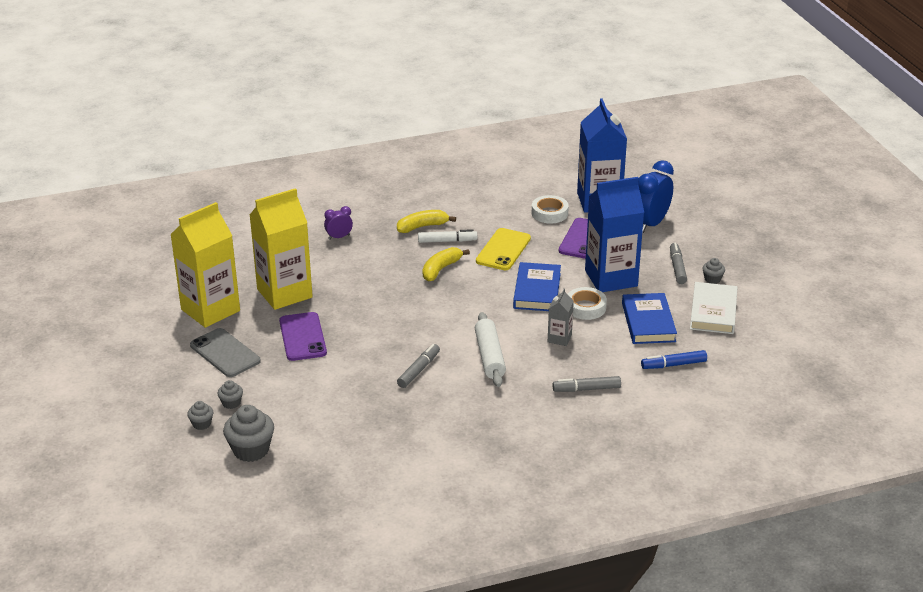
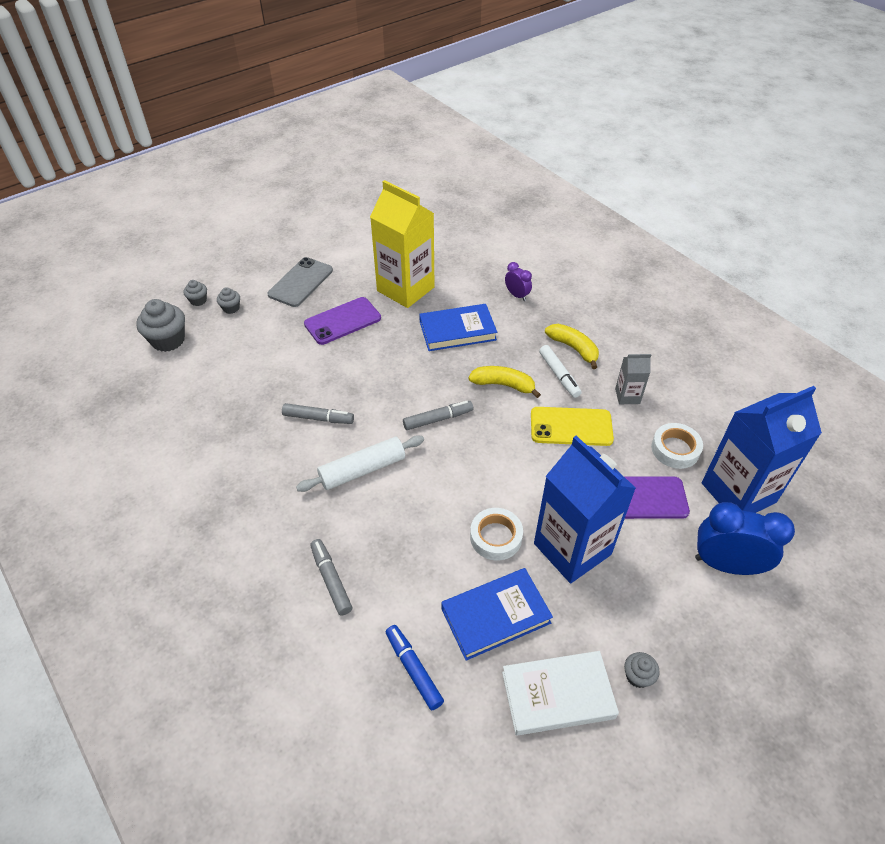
camera: 70 degrees right, 15 degrees up
(210, 310) = (360, 254): yellow carton -> none
(537, 291) = (506, 479): blue book -> blue book (457, 331)
(559, 338) = (421, 526): grey carton -> grey carton (627, 396)
(677, 268) = (640, 622): grey marker -> grey marker (438, 419)

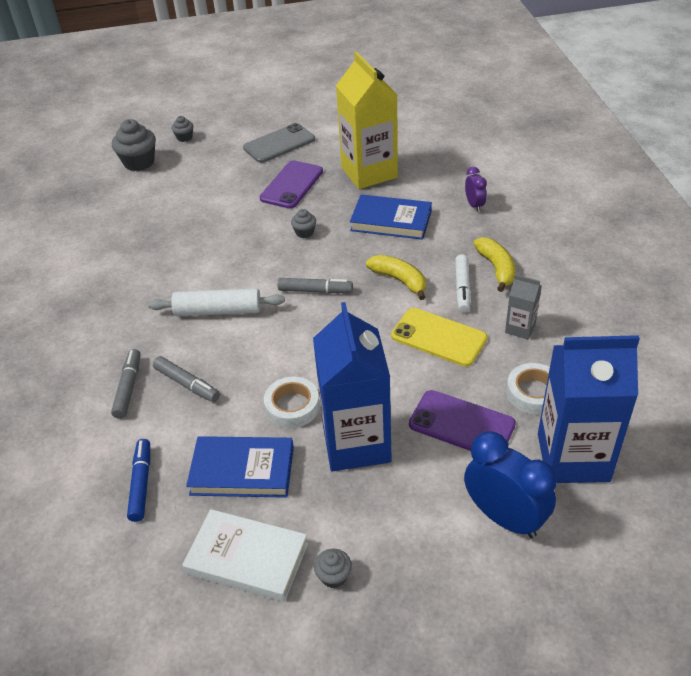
camera: 30 degrees right, 5 degrees down
(231, 308) = (206, 150): grey cupcake -> grey cupcake (304, 232)
(318, 418) = (212, 258): grey marker -> grey marker (187, 384)
(342, 321) = (292, 185): purple phone -> purple phone turned 60 degrees counterclockwise

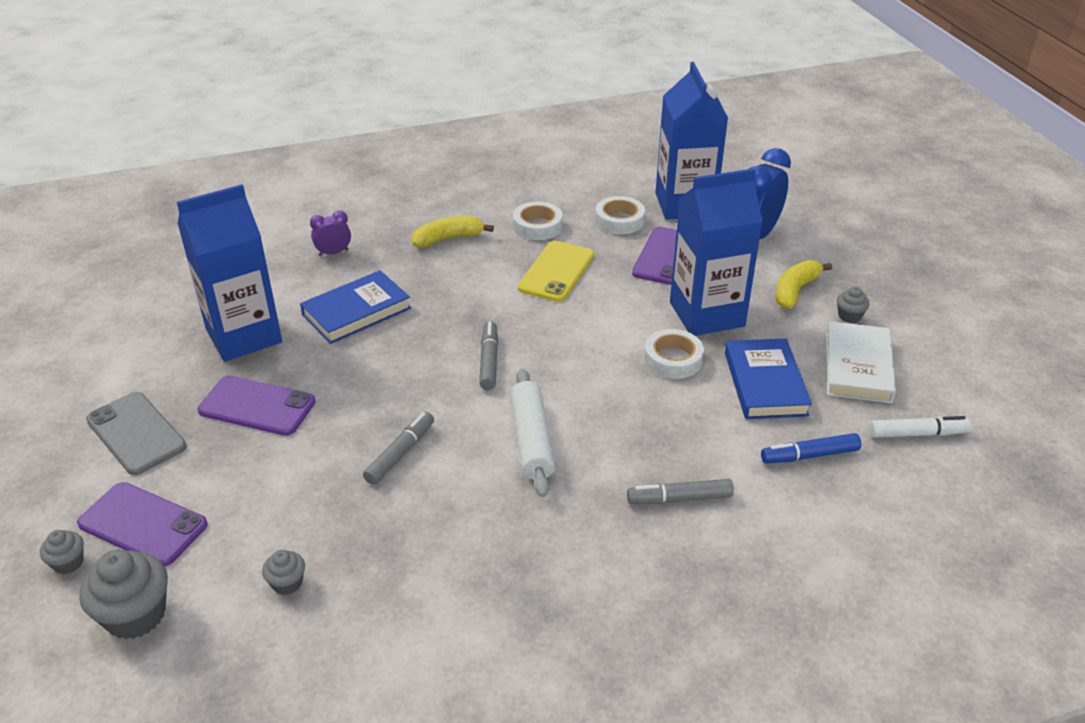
camera: 100 degrees left, 5 degrees down
(187, 384) = (661, 446): grey marker -> grey marker (400, 454)
(202, 156) = (143, 524): none -> purple phone
(304, 232) = (373, 382): grey cupcake -> grey cupcake (287, 583)
(369, 172) = (244, 336): yellow carton -> blue carton
(391, 221) = (356, 311): blue book -> blue book turned 45 degrees clockwise
(399, 280) = (469, 300): yellow banana -> yellow banana (795, 291)
(462, 288) = (480, 259): white marker -> white marker (917, 433)
(520, 328) = (537, 226): grey carton -> white tape

